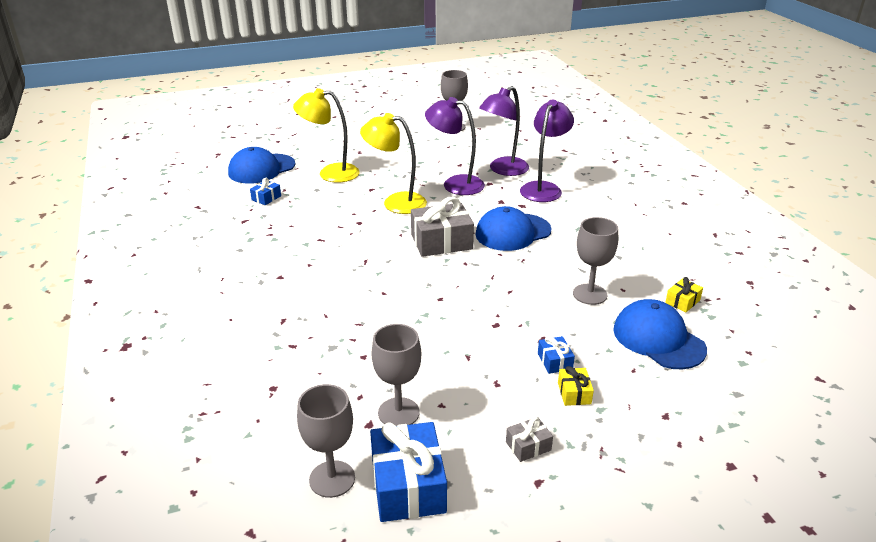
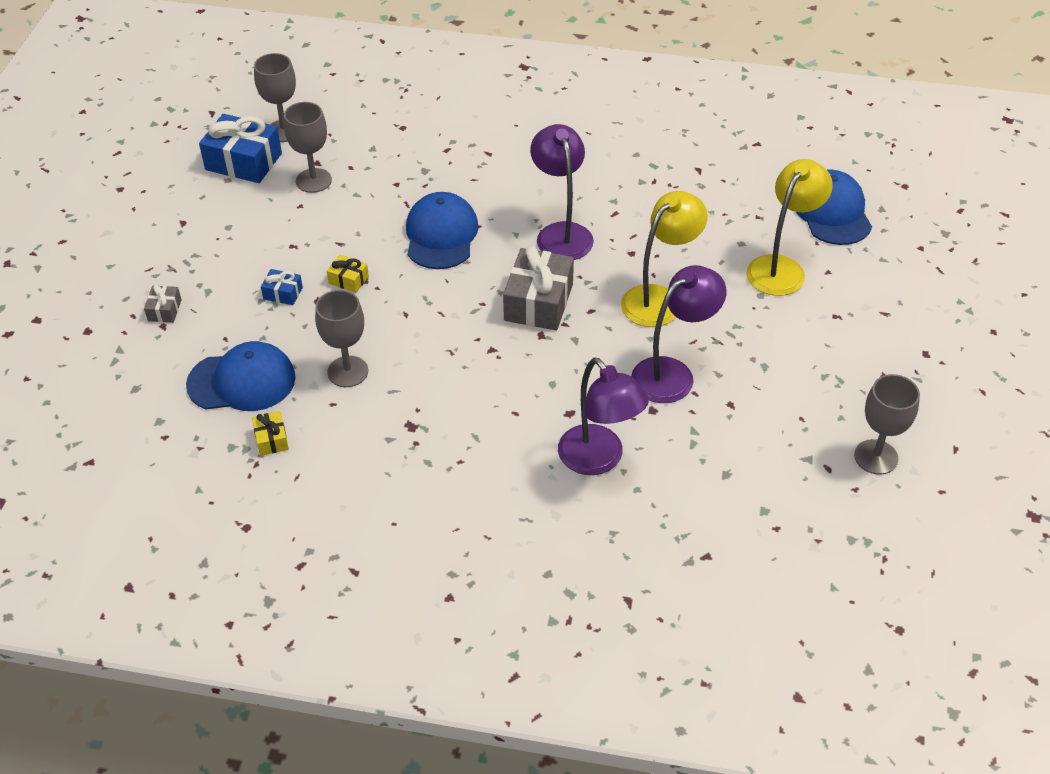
camera: 120 degrees right, 15 degrees up
(266, 198) = (744, 197): blue gift -> none
(503, 170) = (682, 443): purple lamp -> purple lamp (561, 233)
(512, 232) = (512, 371): blue cap -> blue cap (441, 235)
(528, 446) = (216, 232): grey gift -> grey gift (164, 310)
(574, 393) = (238, 285): yellow gift -> yellow gift (348, 280)

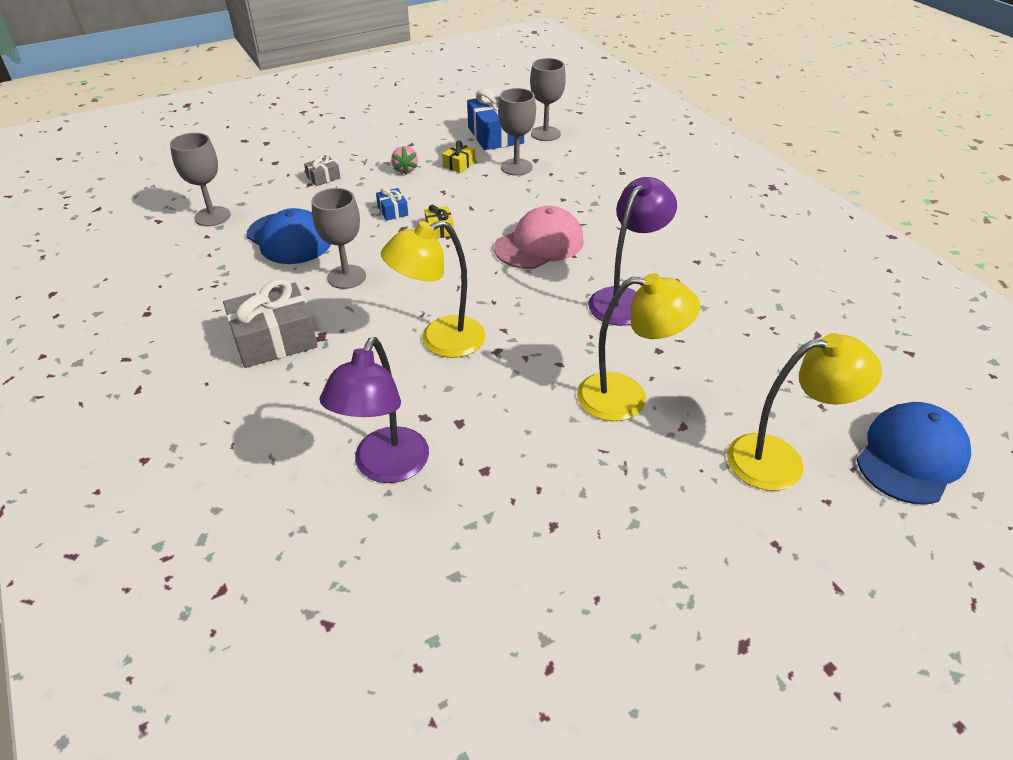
camera: 50 degrees right, 5 degrees down
(224, 249) = (405, 169): none -> pink strawberry
(271, 439) = (244, 279): yellow gift -> yellow gift (459, 164)
(441, 235) = (539, 244): blue cap -> pink cap
(495, 359) = (440, 341): none -> yellow lamp
(538, 302) = (531, 329): grey gift -> grey gift (275, 340)
(672, 373) = (545, 459): purple lamp -> none
(876, 457) = (613, 710): grey goblet -> grey goblet (212, 216)

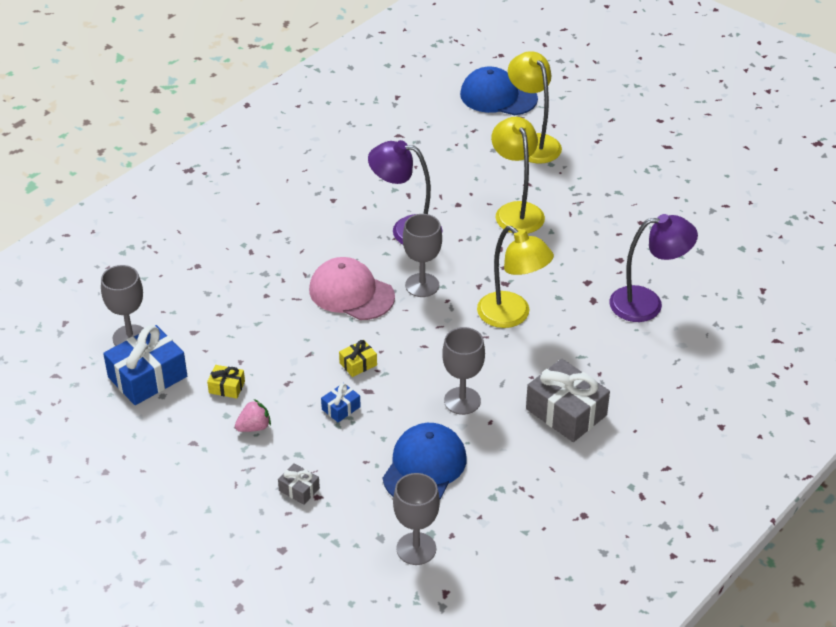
camera: 110 degrees left, 0 degrees up
(516, 167) = (215, 342): grey goblet -> grey goblet (422, 285)

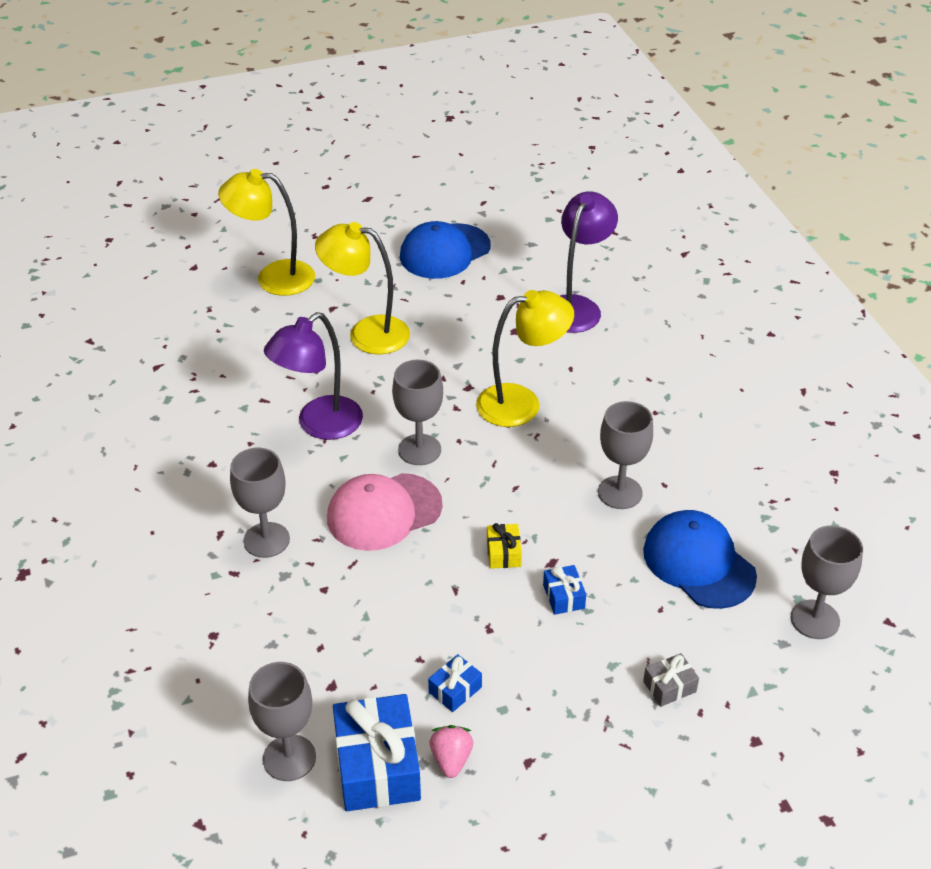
camera: 60 degrees left, 0 degrees up
(227, 387) = (455, 690): yellow gift -> blue gift
(254, 427) = (541, 689): pink strawberry -> pink strawberry (451, 759)
(287, 252) = (266, 540): none -> grey goblet
(498, 96) = (174, 269): blue cap -> blue cap (444, 251)
(566, 412) = (687, 424): grey gift -> none

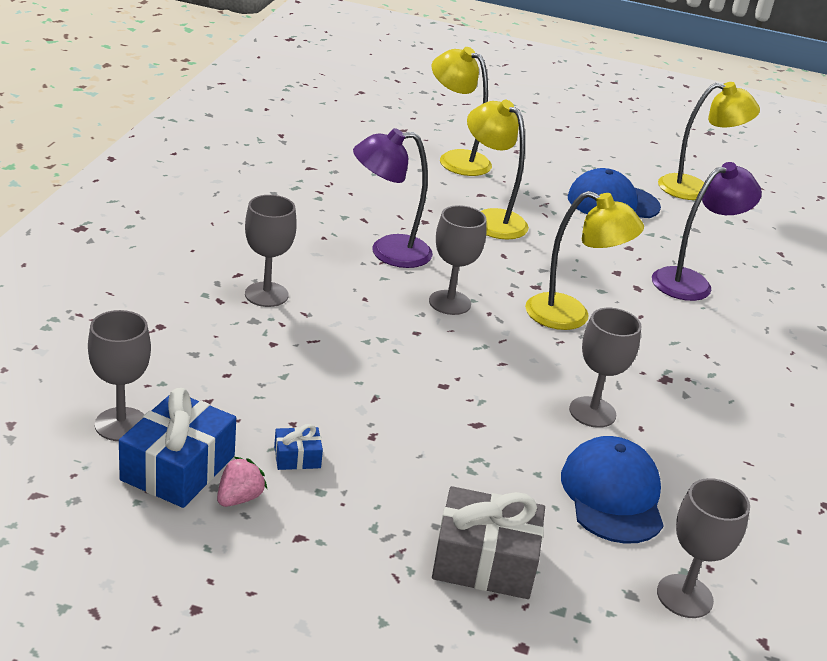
camera: 30 degrees right, 10 degrees down
(384, 512) = (375, 324): pink cap -> none
(494, 196) = (695, 189): none -> yellow lamp
(503, 553) = (442, 397): yellow gift -> none
(563, 596) = (461, 451): blue gift -> none
(669, 686) = (484, 561): grey gift -> grey gift, size x2.08

